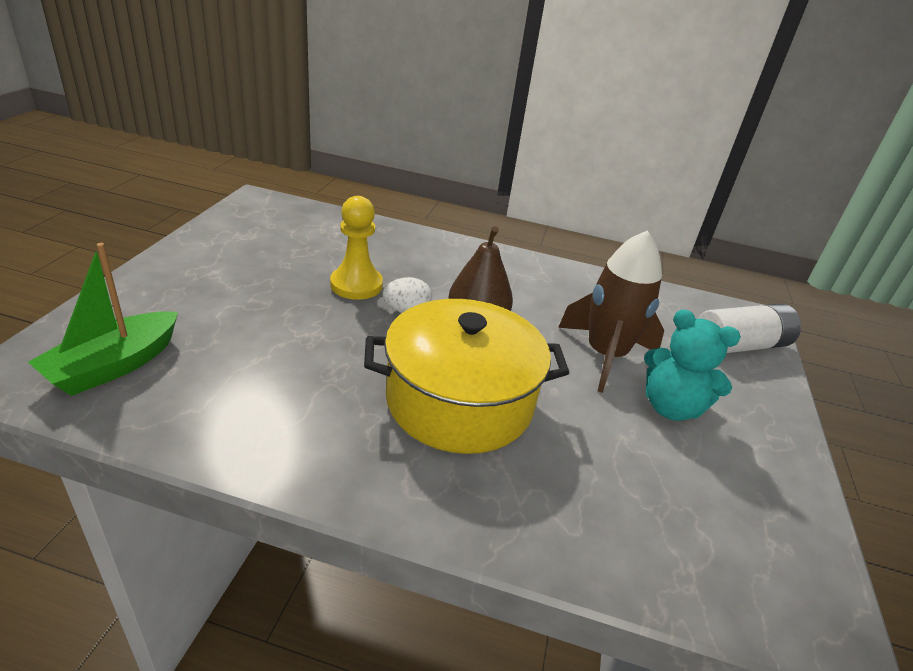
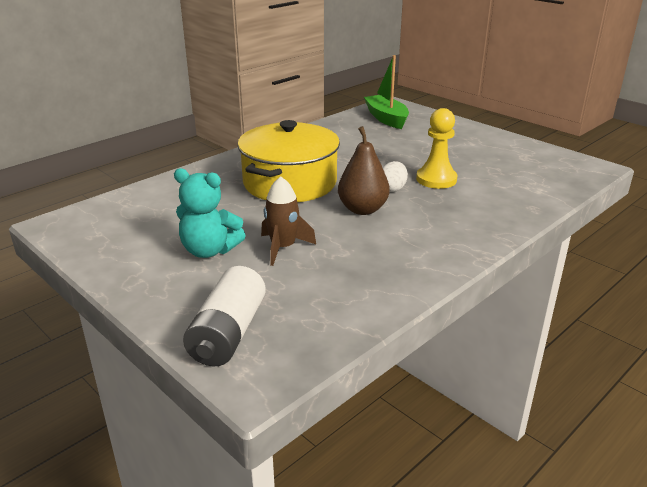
camera: 125 degrees right, 5 degrees down
(605, 355) = (283, 247): brown rocket -> brown rocket, size x0.65
(671, 407) = (209, 250): turquoise teddy bear -> turquoise teddy bear turned 135 degrees counterclockwise

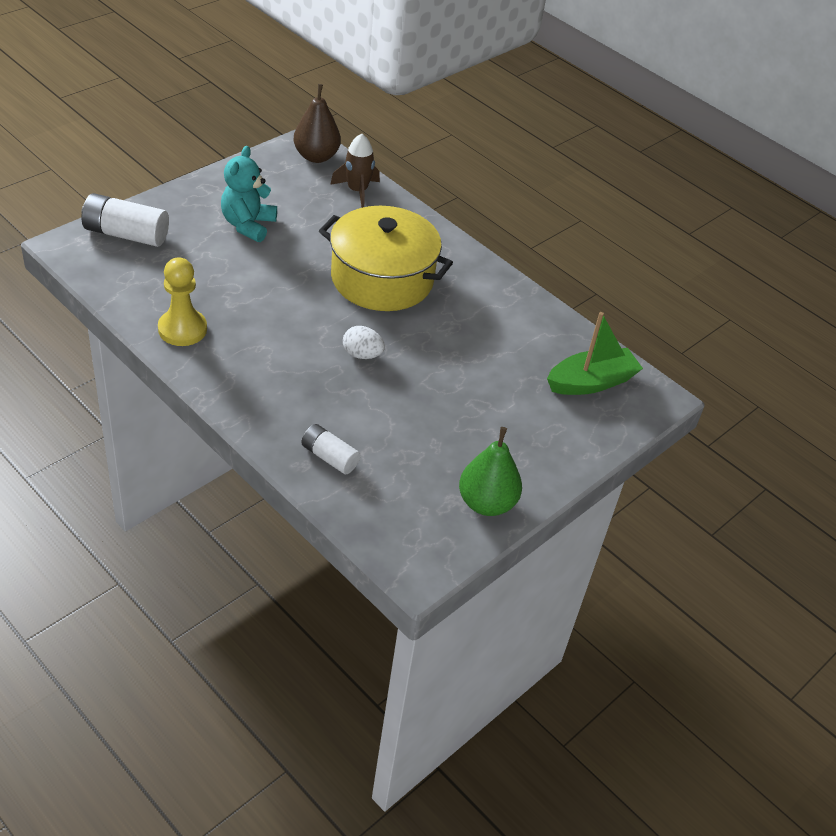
camera: 85 degrees right, 15 degrees up
(283, 247) = (245, 267): brown rocket -> brown rocket (357, 191)
(362, 209) = (314, 325): brown pear -> brown pear (316, 156)
(436, 179) = (385, 395): yellow pawn -> yellow pawn (182, 329)
(517, 198) = (329, 457): none -> white battery
(519, 148) = (486, 503): none -> green pear

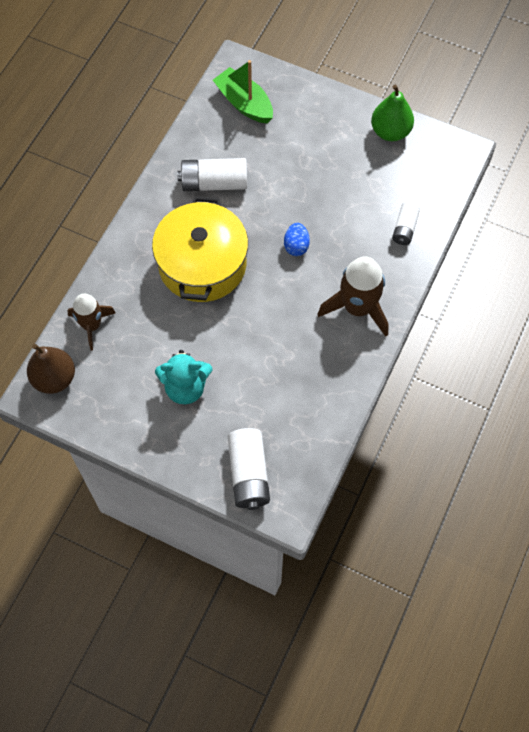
camera: 105 degrees left, 20 degrees up
(182, 329) = (337, 373): yellow pawn -> none
(249, 374) = (358, 307): none -> brown rocket
(362, 355) = (296, 246): white egg -> blue egg
(484, 320) = (214, 183): none -> white battery

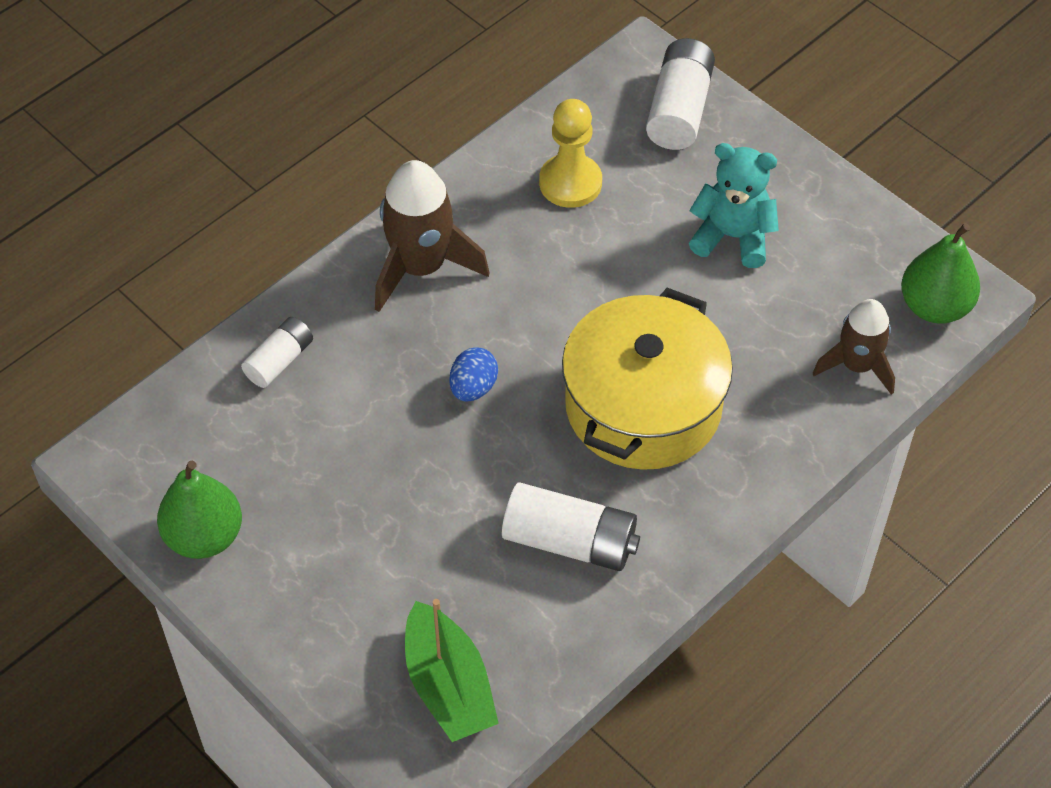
camera: 160 degrees left, 10 degrees down
(54, 378) = (934, 306): brown pear -> green pear
(296, 393) = (570, 183): none -> yellow pawn

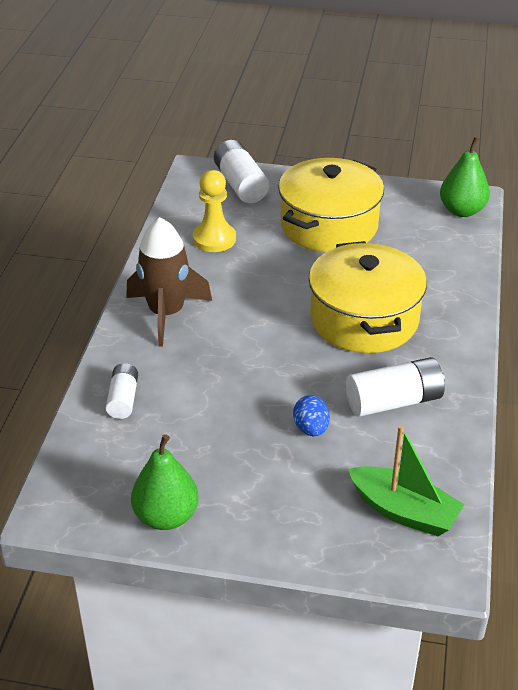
camera: 35 degrees left, 15 degrees down
(473, 387) = (259, 356): blue egg -> blue egg (311, 429)
(732, 237) = (329, 225): turquoise teddy bear -> yellow pot
(857, 366) = (453, 251): brown rocket -> none

